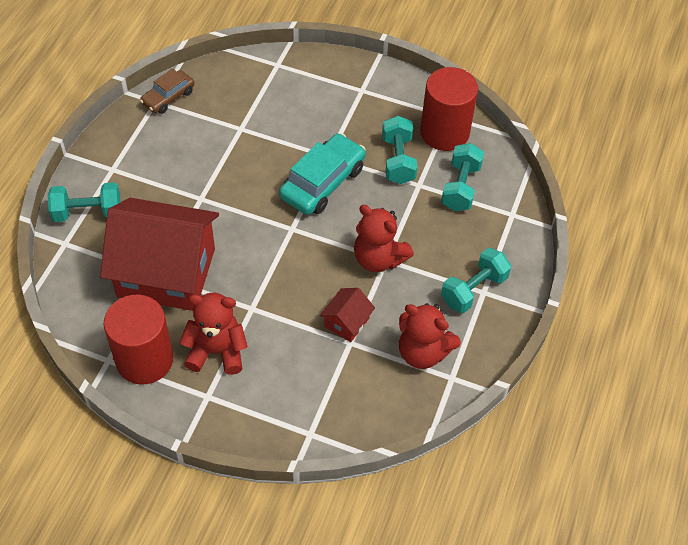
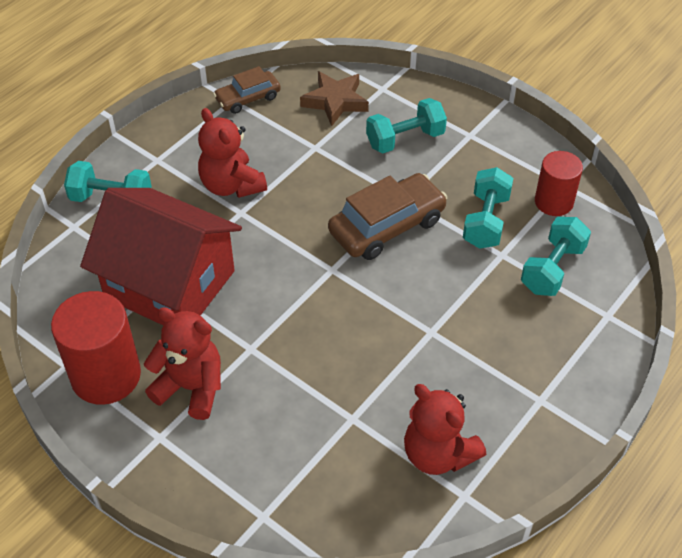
camera: 20 degrees right, 5 degrees down
(243, 84) = (335, 101): none -> brown star
(323, 182) = (387, 226): turquoise car -> brown car
(346, 322) = (357, 393): red house -> none
(378, 258) = (422, 328): red teddy bear -> red teddy bear (231, 185)
(444, 132) = (553, 202): red cylinder -> red cylinder, size x0.63
(473, 289) = (528, 394): turquoise dumbbell -> turquoise dumbbell (405, 139)

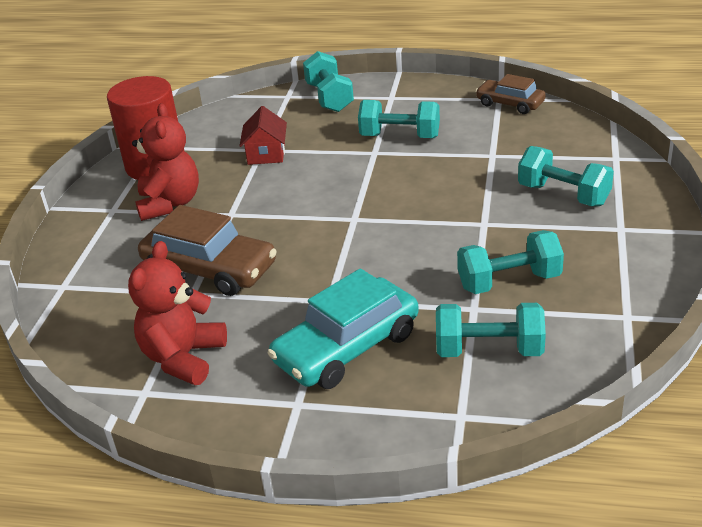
camera: 65 degrees right, 15 degrees down
(170, 284) = (266, 154): red house -> red house, size x0.41
(231, 185) = (400, 136): red teddy bear -> turquoise dumbbell
(335, 101) = (563, 142): brown star -> none
(387, 226) = (437, 227): brown car -> brown car (210, 269)
(496, 345) = (346, 347): none -> turquoise car
(553, 202) = (591, 317): red cylinder -> none

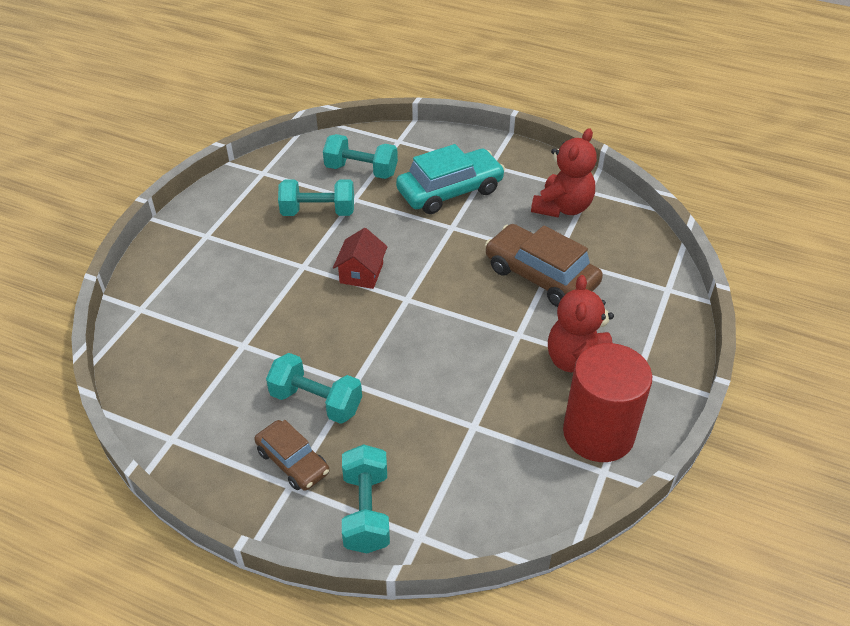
camera: 170 degrees left, 10 degrees up
(266, 154) = (469, 416): red house -> red house (361, 273)
(510, 104) = (167, 424): brown car -> brown car (293, 462)
(563, 195) = (219, 278): turquoise dumbbell -> none

